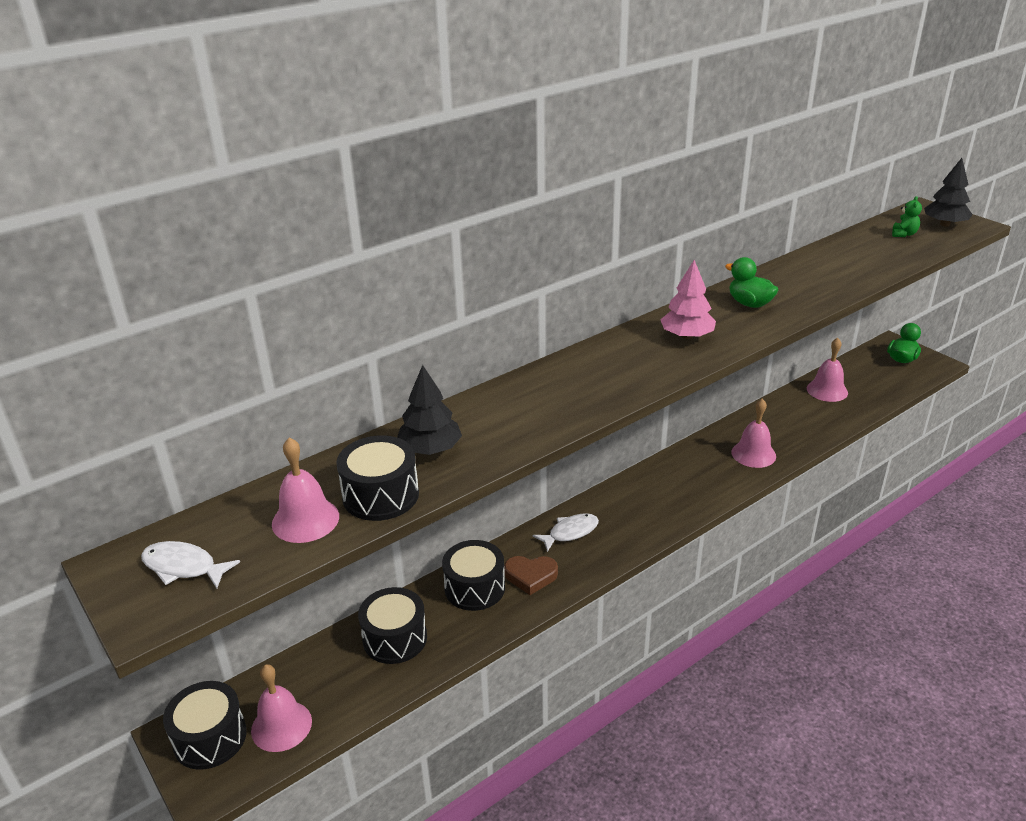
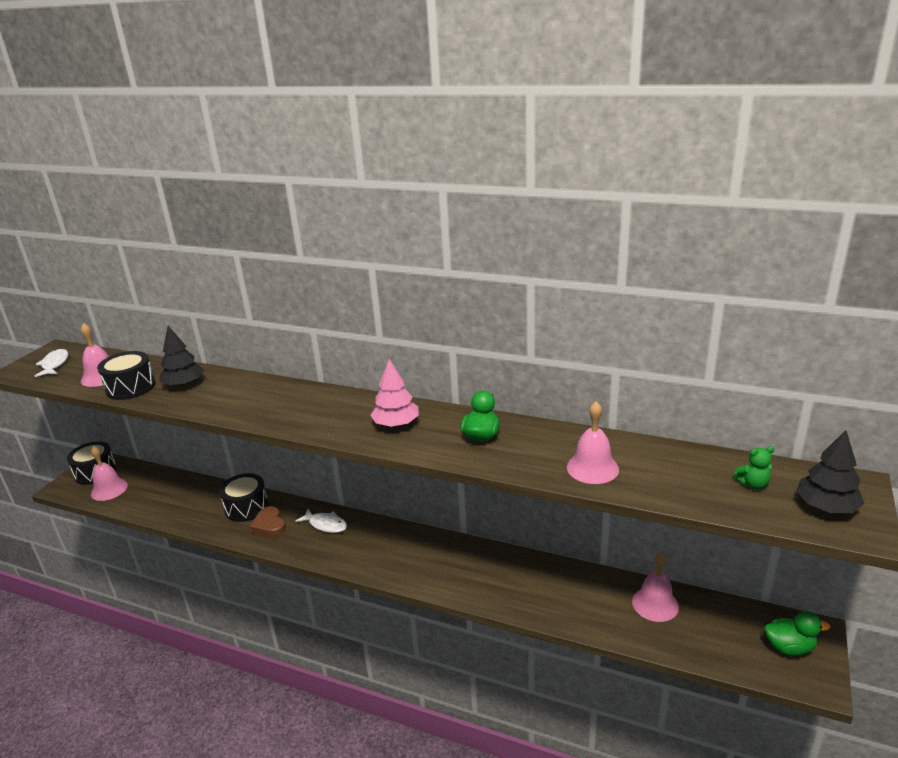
camera: 60 degrees right, 5 degrees down
(395, 638) = (188, 496): black drum -> none
(753, 454) = (499, 586): pink bell -> pink bell (592, 468)

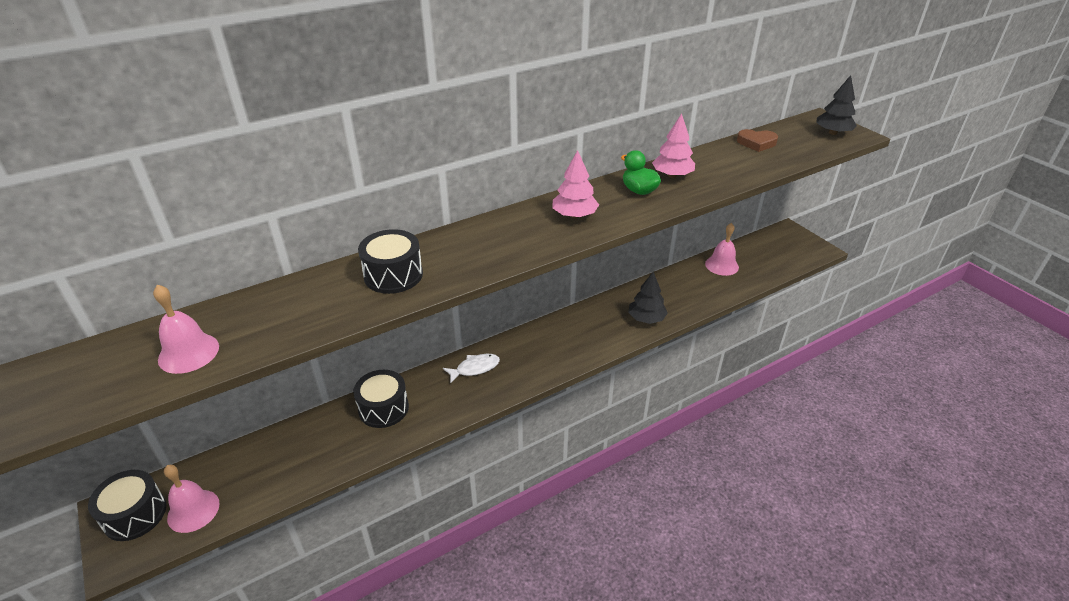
camera: 55 degrees left, 10 degrees up
(54, 364) = (71, 386): white fish -> none
(131, 387) = (260, 336): black drum -> black drum (393, 275)
(184, 384) = (319, 298): black tree -> black tree (646, 318)
(269, 525) = (431, 403): brown heart -> brown heart (756, 143)
(537, 441) = (672, 175): none -> pink tree
(592, 468) = (725, 172): pink bell -> none
(752, 484) = (794, 139): green teddy bear -> none
(789, 647) = (792, 243): green duck -> none

